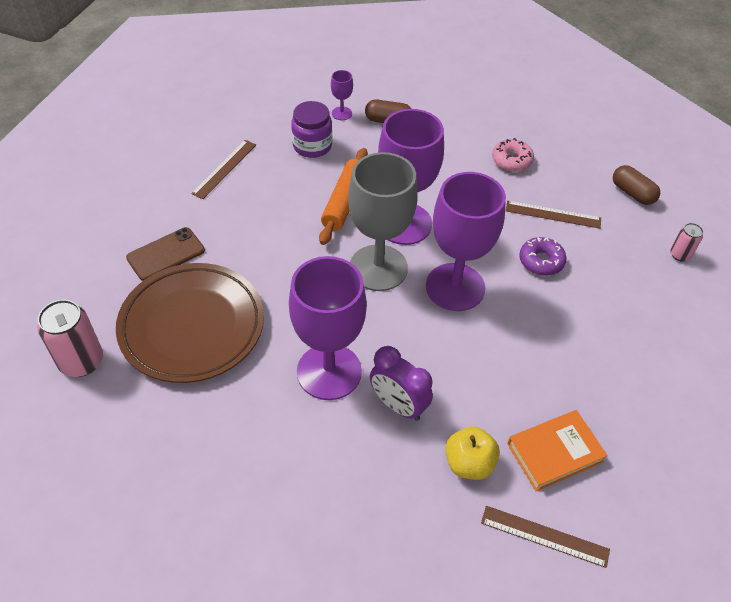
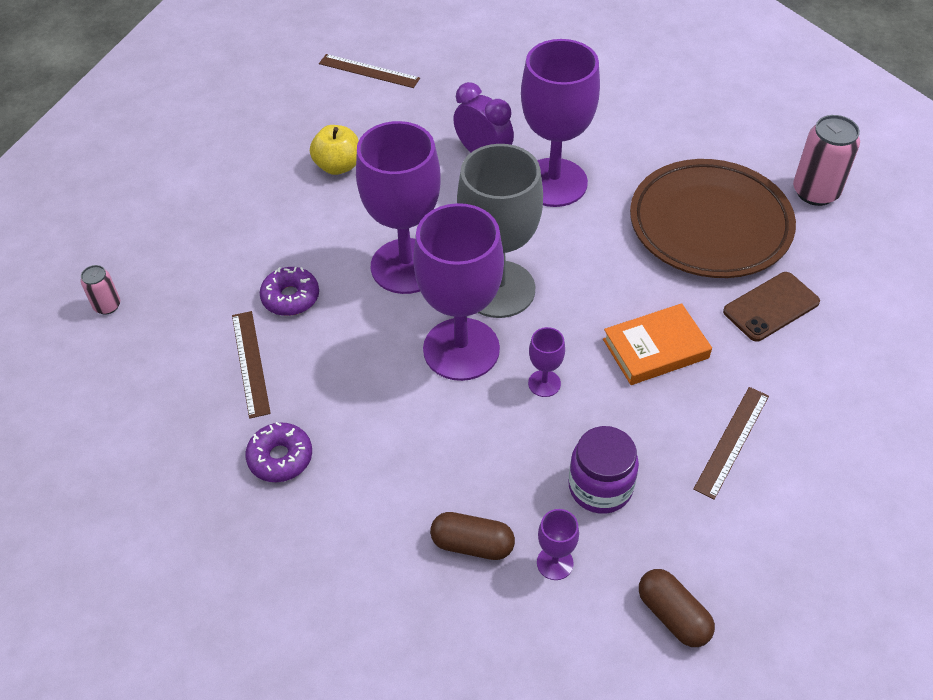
camera: 175 degrees left, 0 degrees up
(344, 201) = (544, 383): orange rolling pin -> purple goblet
(469, 463) = (422, 114): yellow apple -> yellow apple (338, 166)
(511, 160) = (280, 458): pink donut -> purple donut
(553, 214) = (250, 363): brown ruler -> brown ruler turned 60 degrees clockwise
(554, 453) = (341, 121): orange book -> orange book (655, 348)
(632, 193) = (119, 398): brown capsule -> brown capsule (673, 615)

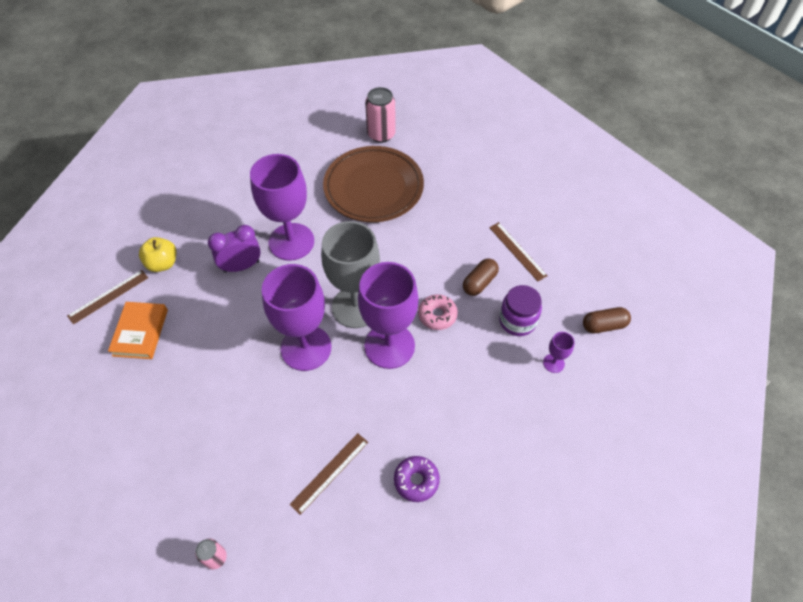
camera: 65 degrees left, 5 degrees up
(250, 363) = (330, 472): brown ruler -> brown ruler turned 60 degrees counterclockwise
(290, 297) = (288, 426): purple donut -> none
(338, 166) = (188, 352): yellow apple -> yellow apple (163, 263)
(472, 544) = (525, 398): brown capsule -> brown capsule (479, 282)
(544, 383) = (437, 315): purple goblet -> pink donut
(655, 348) = (442, 253): orange book -> orange book (140, 332)
(771, 307) = (444, 192): brown phone -> none

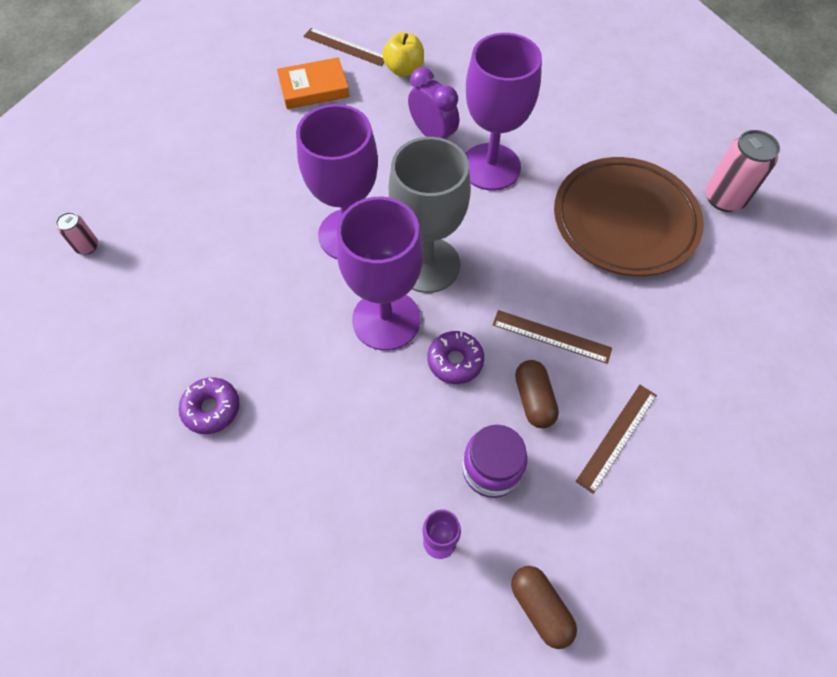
camera: 70 degrees right, 5 degrees up
(330, 472) = (200, 314): brown ruler -> brown ruler (551, 336)
(437, 315) = (455, 361): pink donut -> purple donut
(479, 282) = (533, 399): brown capsule -> brown capsule turned 60 degrees clockwise

